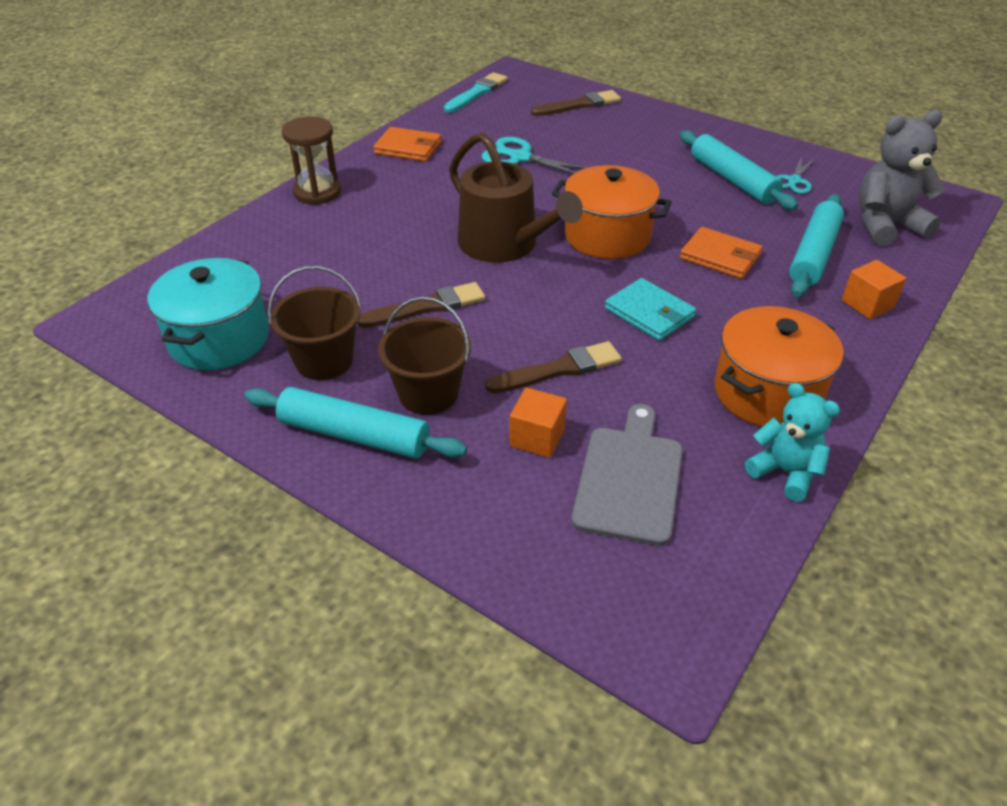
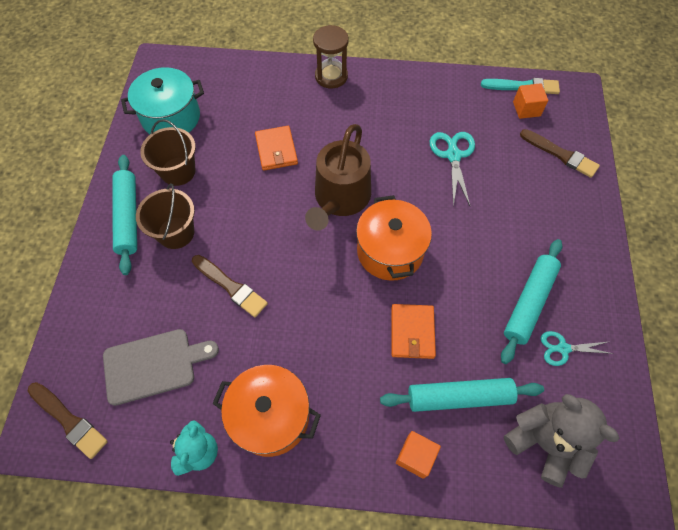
camera: 60 degrees right, 20 degrees up
(408, 148) = (416, 90): orange wallet -> orange wallet (276, 150)
(426, 307) = (251, 191): brown brush -> brown brush (68, 420)
(537, 437) = (166, 303): orange cube -> orange cube (526, 109)
(649, 313) = (316, 313): turquoise wallet -> none

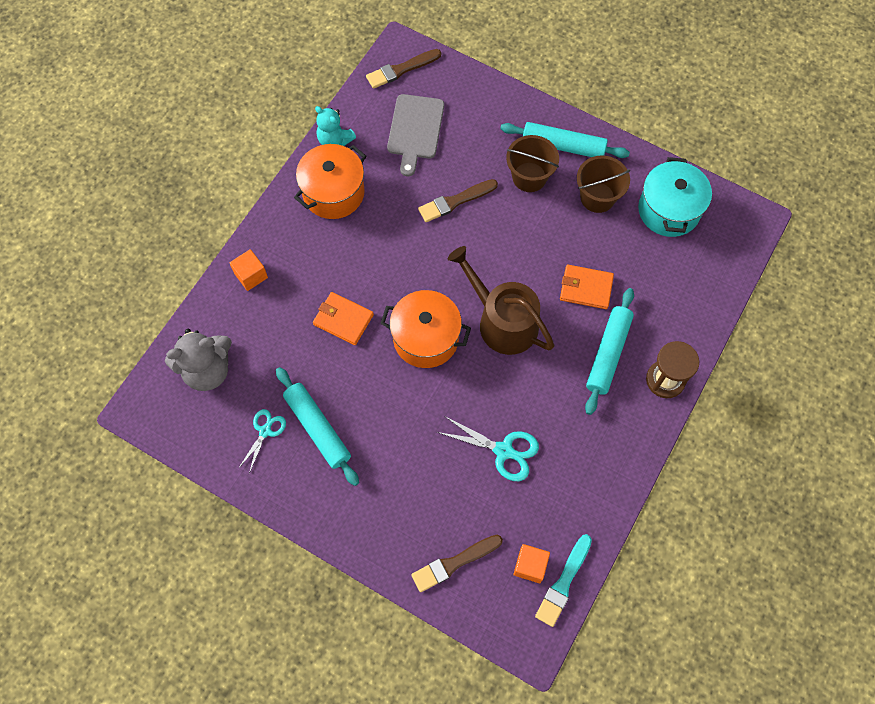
camera: 115 degrees right, 5 degrees up
(459, 397) = (274, 328): turquoise rolling pin -> turquoise rolling pin (608, 354)

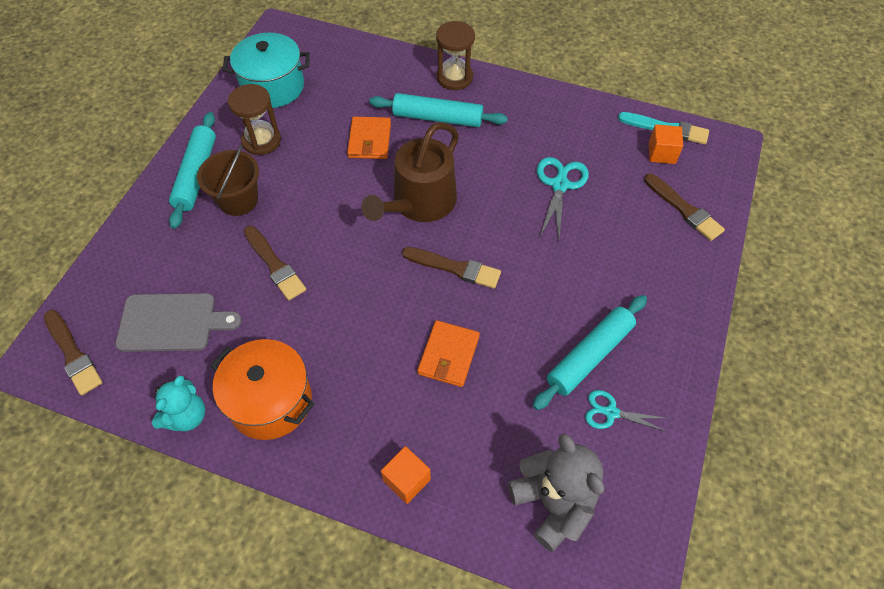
camera: 100 degrees left, 10 degrees down
(426, 338) = (454, 268): orange pot -> brown brush
(597, 197) = (261, 141): brown bucket -> brown hourglass

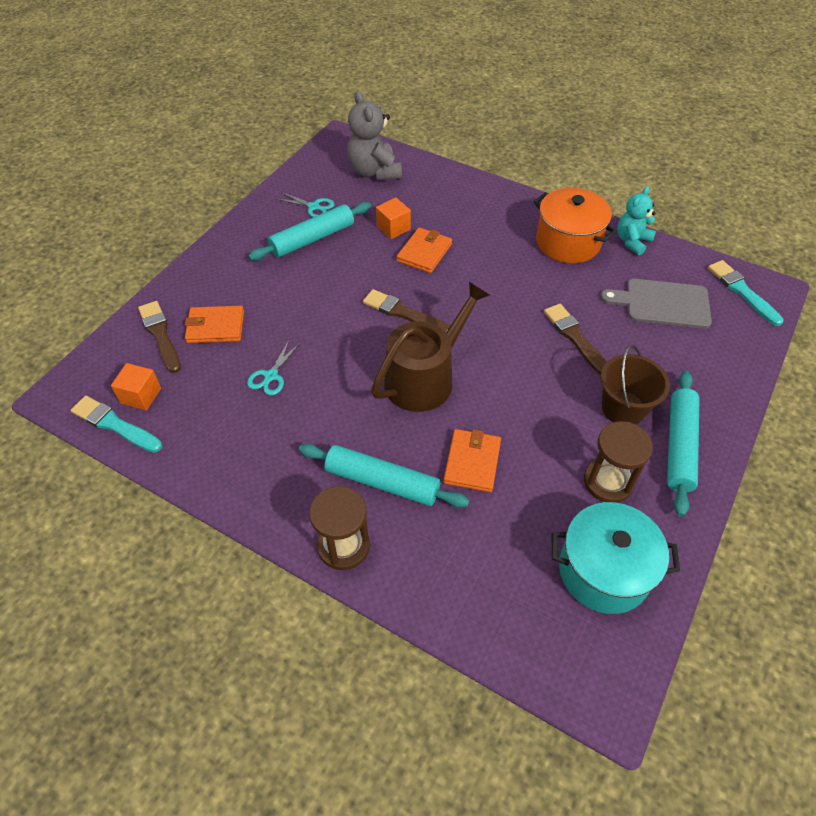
camera: 170 degrees left, 5 degrees down
(73, 354) = (742, 291): brown brush -> turquoise brush
(406, 480) = (468, 192): orange cube -> orange cube (393, 228)
(560, 185) = (271, 376): turquoise scissors -> turquoise scissors, size x0.65
(637, 225) = (215, 327): none -> orange wallet

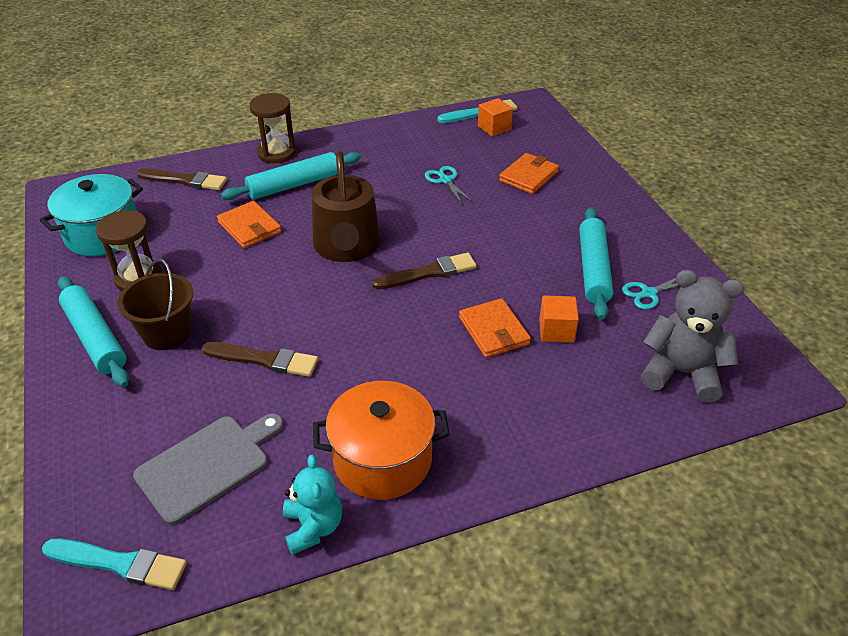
camera: 130 degrees right, 10 degrees down
(160, 335) = (548, 152): brown brush -> brown brush (184, 180)

